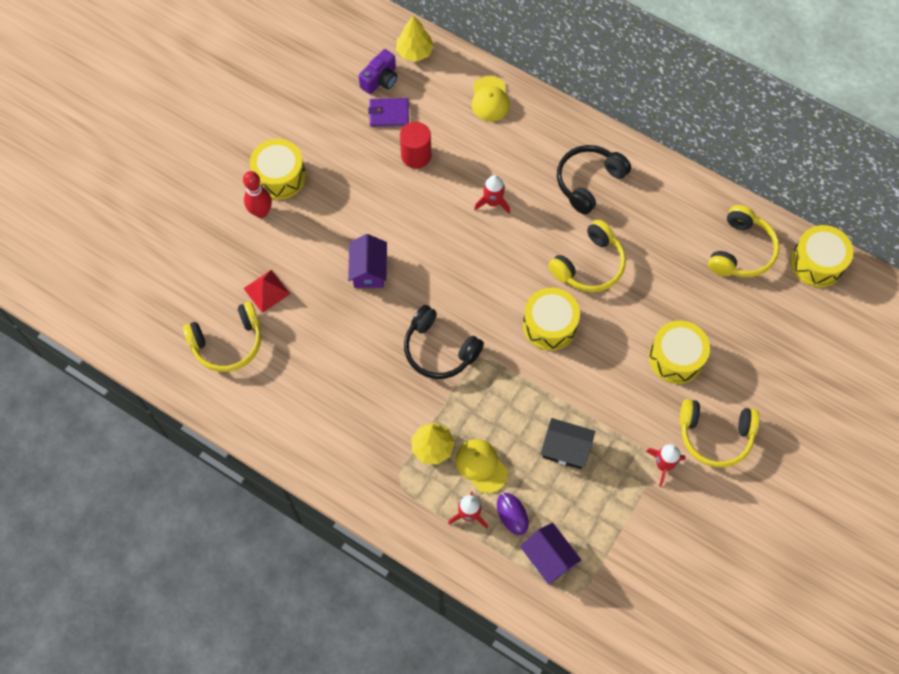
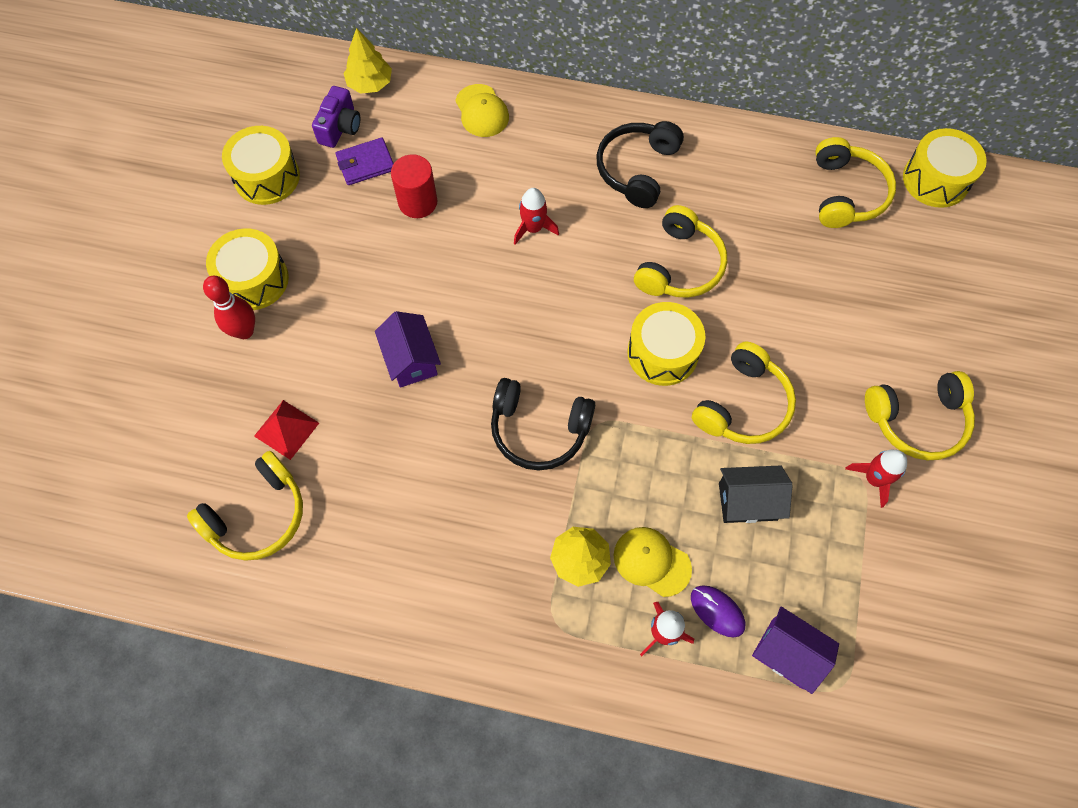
camera: 20 degrees left, 0 degrees up
(592, 381) = (743, 405): none -> yellow headphones
(676, 358) = (829, 342): yellow drum -> yellow drum (267, 177)

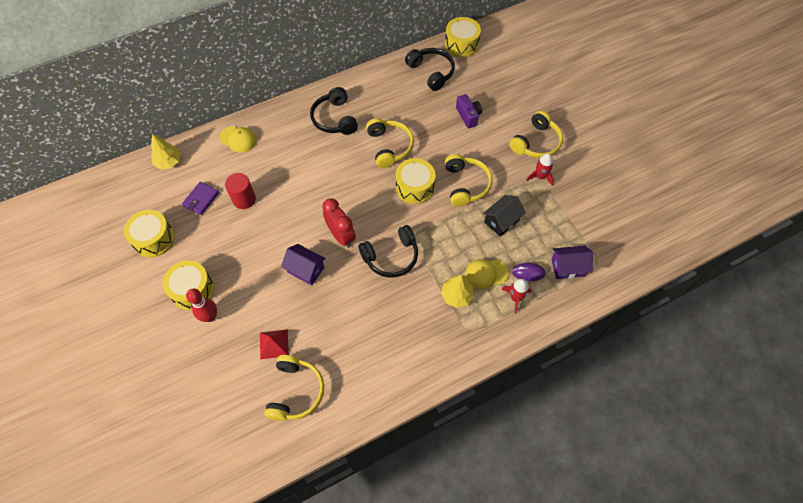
camera: 40 degrees left, 5 degrees down
(340, 127) = (172, 191): purple camera -> purple camera (468, 116)
(498, 347) = (341, 236): none -> red clock
(533, 228) = (310, 174): red rocket -> none
(846, 193) = (431, 72): yellow headphones -> black headphones

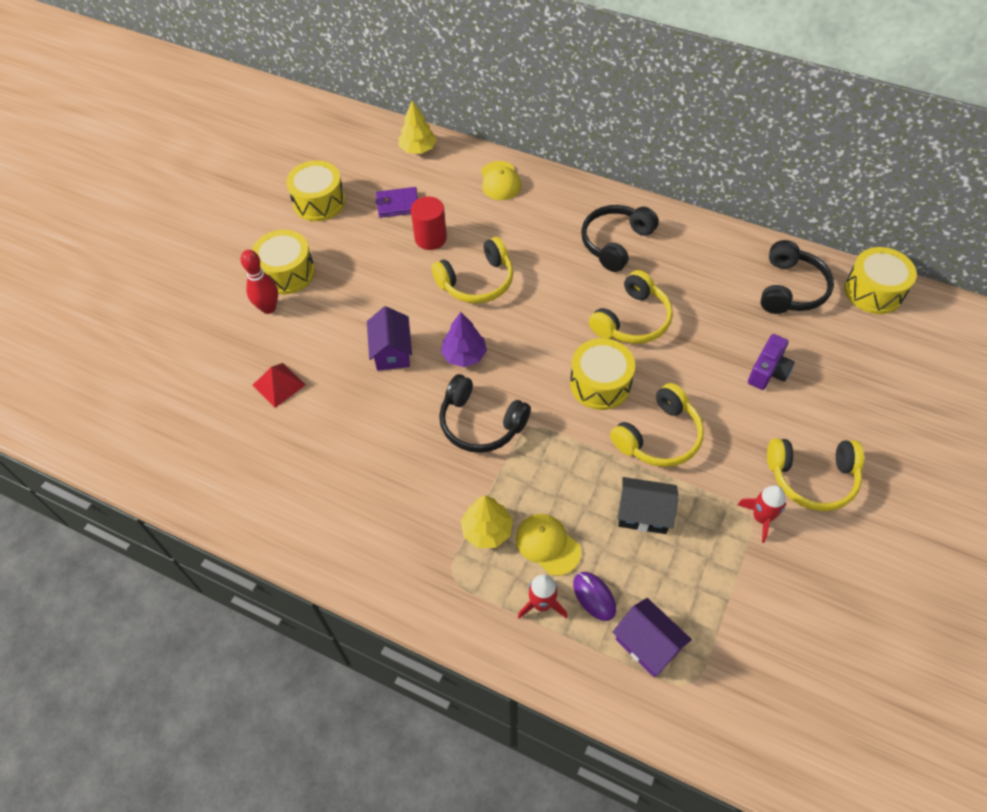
camera: 55 degrees right, 5 degrees down
(295, 391) = (237, 443): yellow headphones -> yellow headphones (477, 281)
(341, 236) = (464, 355): red clock -> purple tree

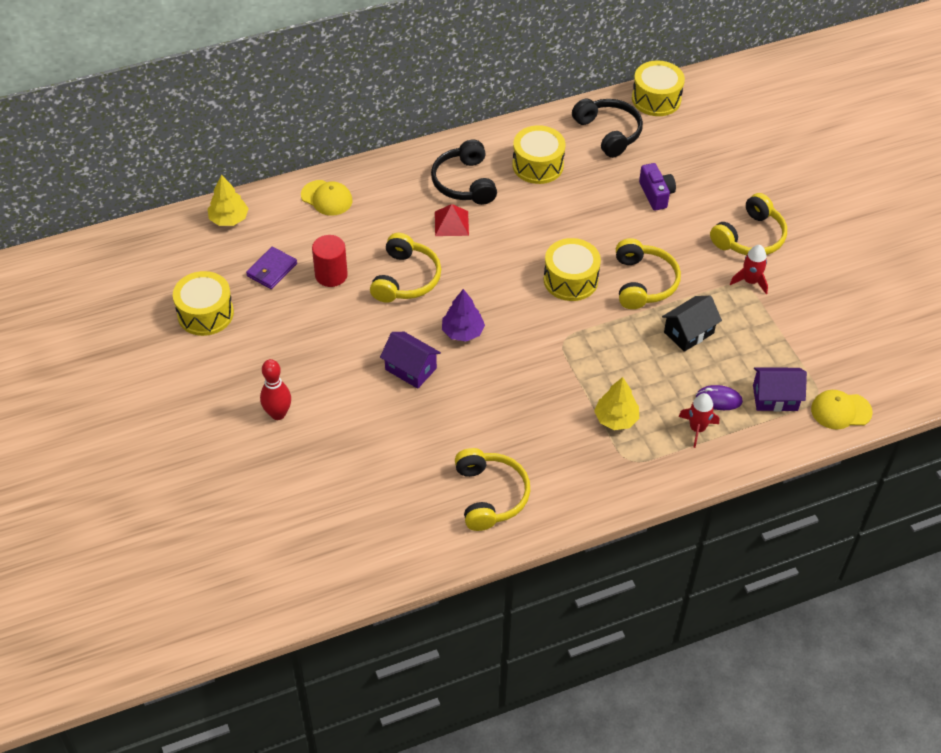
camera: 50 degrees left, 5 degrees down
(279, 385) = (362, 454): red pyramid -> red pyramid (451, 223)
(287, 272) = (255, 380): yellow drum -> yellow drum (538, 165)
(480, 423) = (530, 363): black headphones -> none
(547, 545) = (659, 395): yellow cap -> yellow cap (841, 411)
(632, 320) = (539, 225): yellow headphones -> yellow headphones (490, 495)

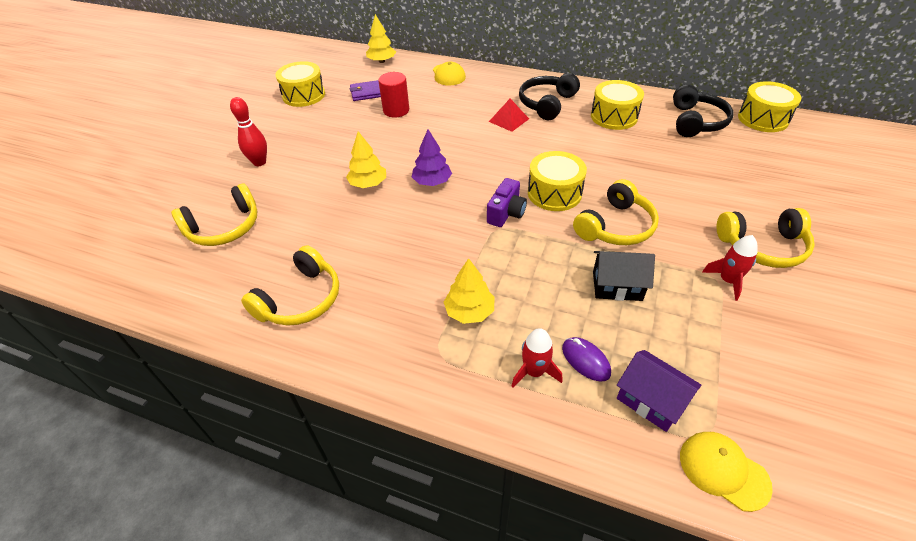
camera: 45 degrees right, 5 degrees down
(405, 279) = (437, 134): yellow headphones -> yellow headphones (224, 227)
(410, 369) = (368, 184): purple house -> yellow tree
(656, 194) = (696, 174): purple camera -> purple camera (506, 213)

